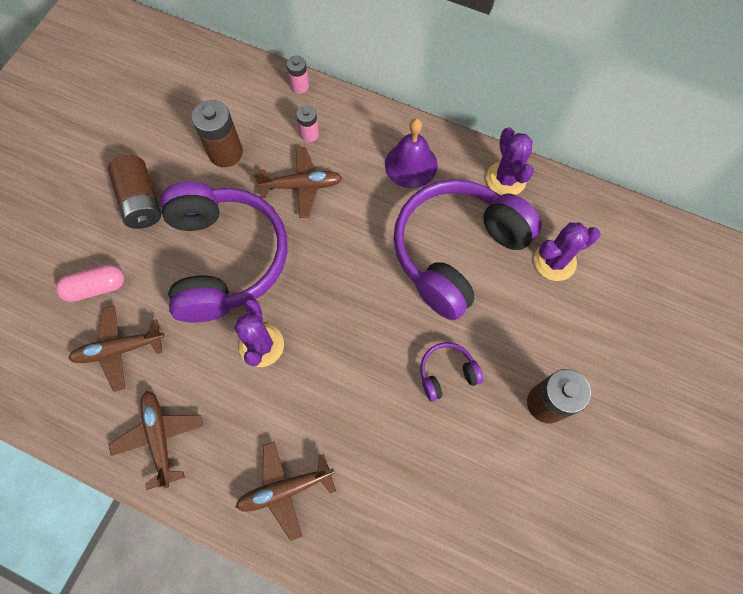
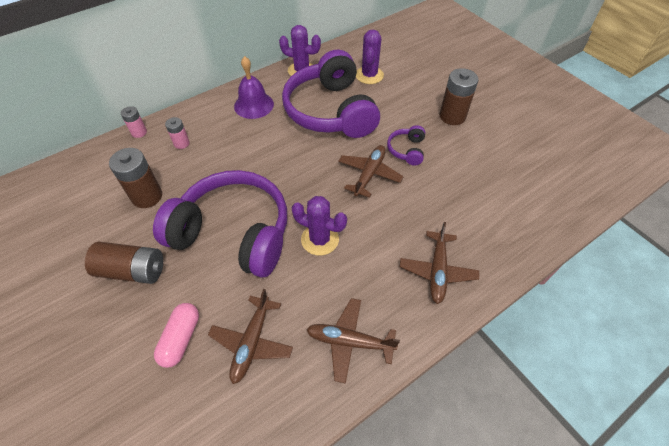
camera: 60 degrees left, 15 degrees down
(302, 186) = (217, 164): brown plane -> brown plane (369, 174)

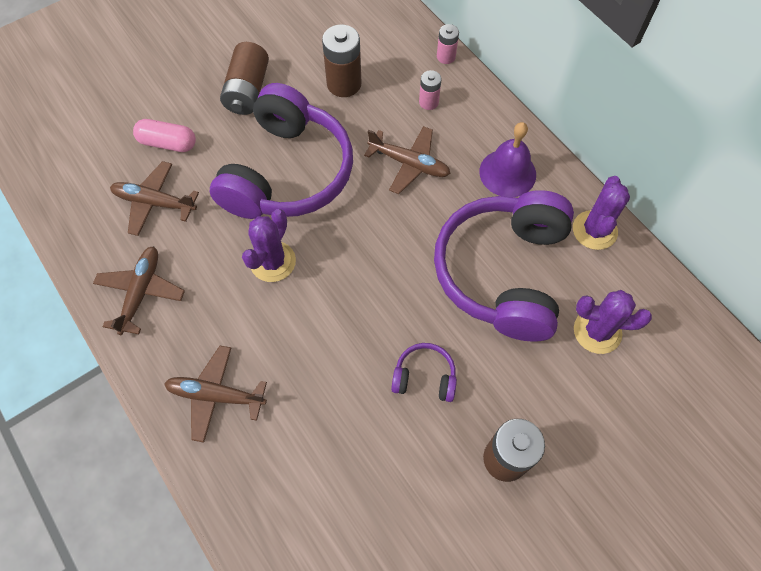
camera: 90 degrees right, 10 degrees up
(330, 111) = (503, 272): purple headphones -> purple headphones turned 60 degrees counterclockwise
(369, 174) = (377, 322): brown plane -> brown plane (409, 164)

